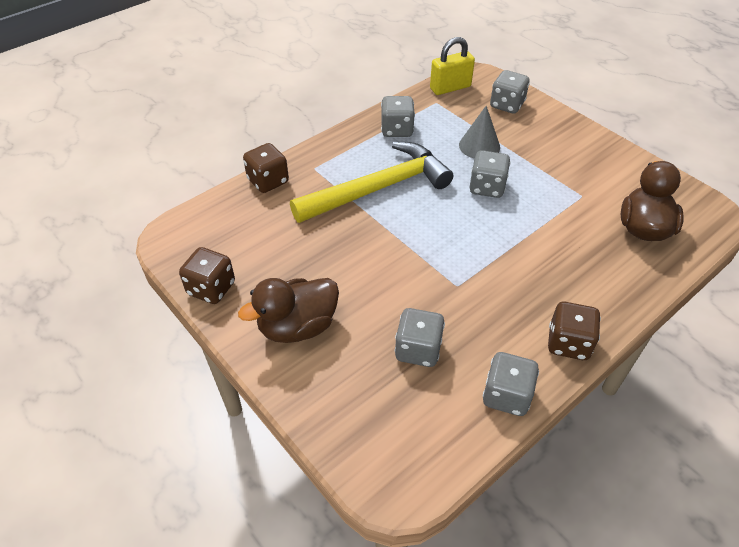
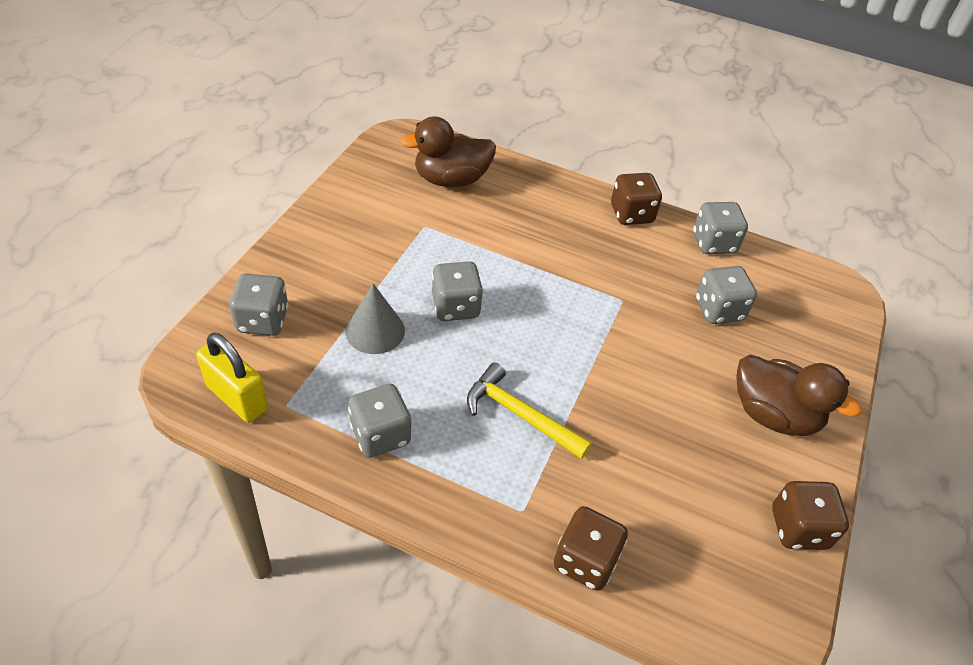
camera: 120 degrees left, 0 degrees up
(378, 188) = (520, 414): yellow hammer -> yellow hammer, size x0.58

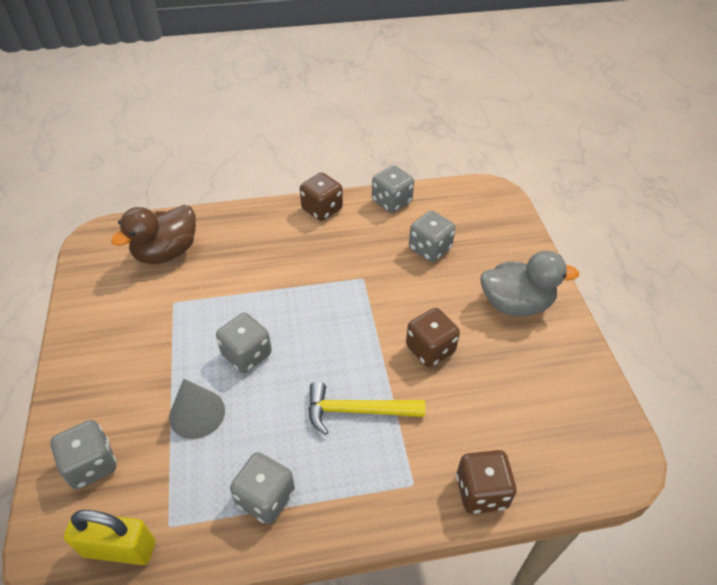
camera: 30 degrees left, 0 degrees up
(773, 415) = (516, 304): brown duck -> grey duck
(798, 528) = (586, 373): brown dice -> brown dice (430, 349)

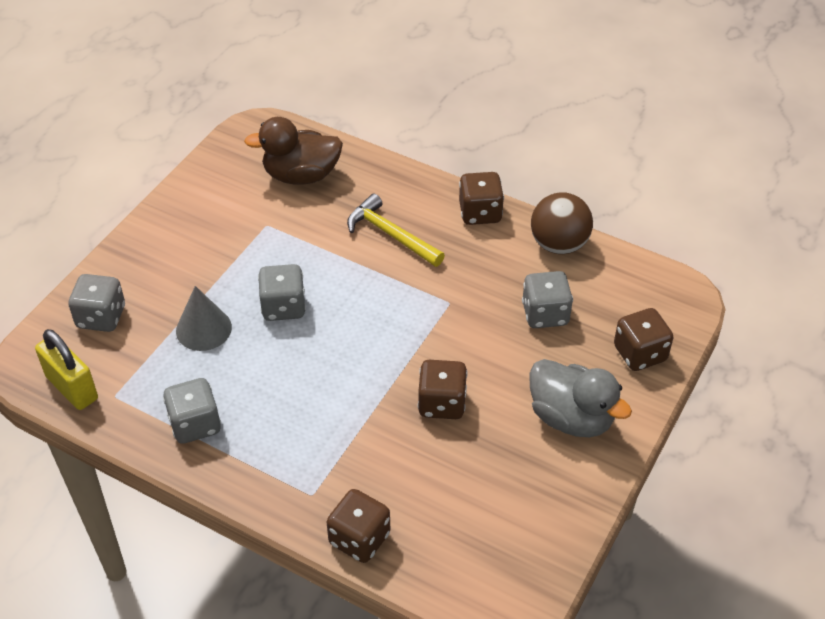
camera: 40 degrees right, 0 degrees up
(357, 411) = (326, 410): yellow hammer -> yellow hammer (391, 234)
(391, 202) = (559, 244): grey dice -> brown ball
(508, 239) = (640, 353): none -> brown dice

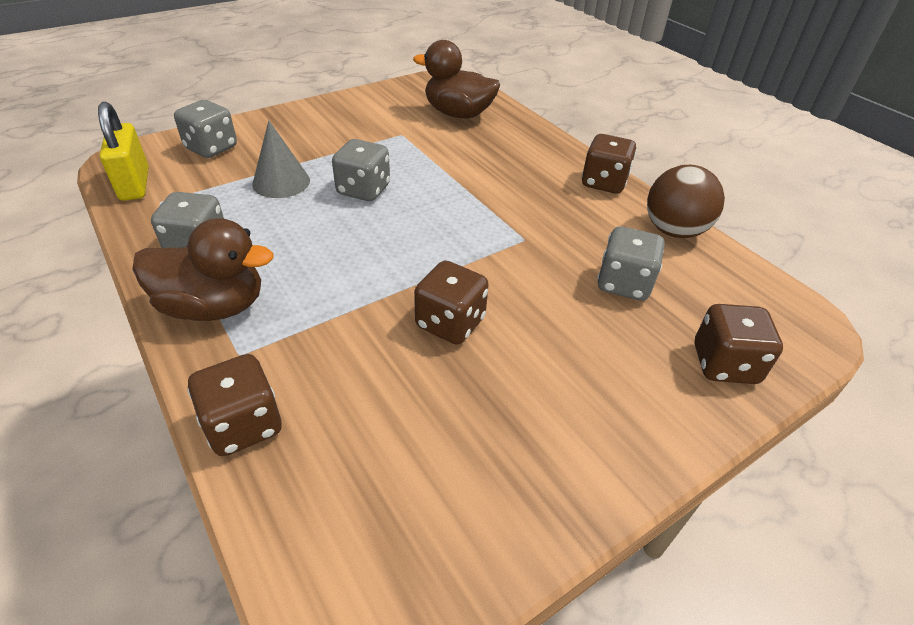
camera: 25 degrees right, 5 degrees down
(258, 468) = (214, 306): none -> brown duck
(391, 234) = (505, 172): yellow hammer -> none
(571, 417) = (596, 400): grey duck -> none

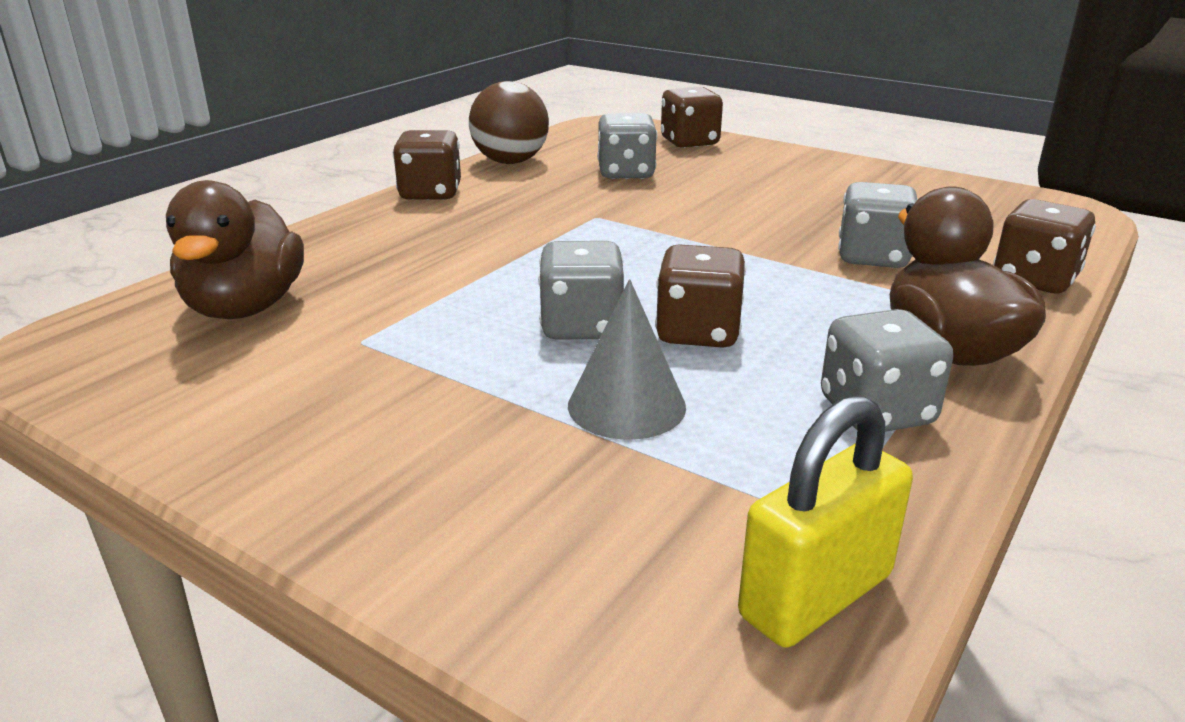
camera: 110 degrees left, 15 degrees down
(211, 148) = (570, 554): grey dice -> grey dice (872, 257)
(450, 323) = (779, 227): brown dice -> brown dice (698, 333)

